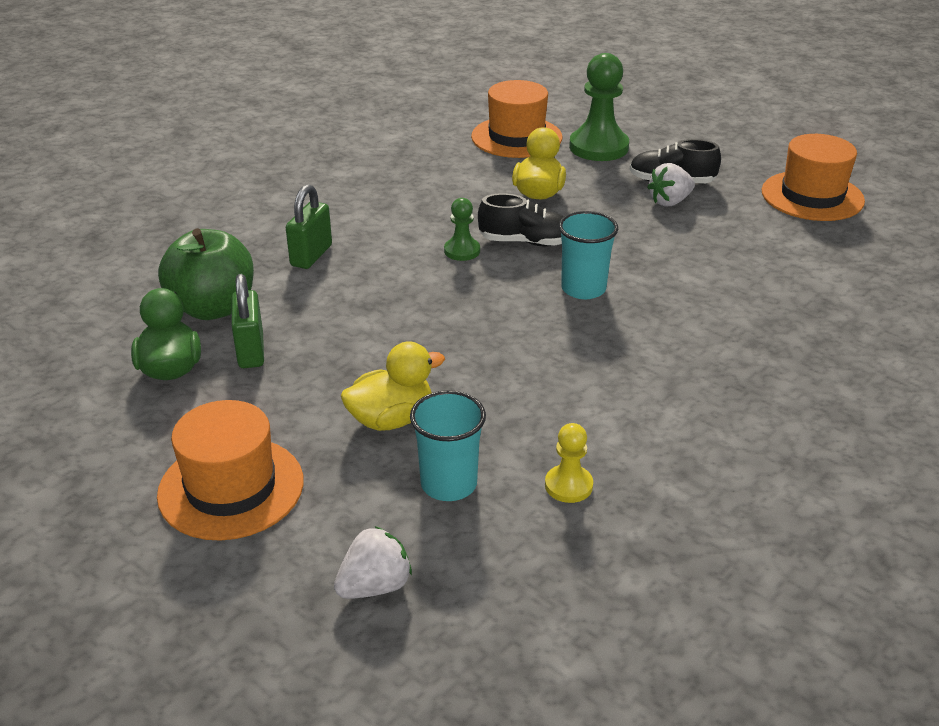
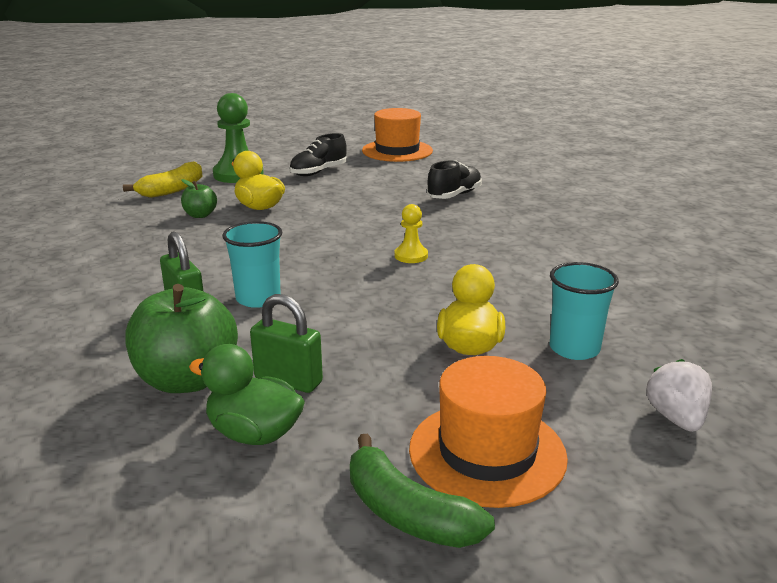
camera: 55 degrees left, 10 degrees down
(129, 476) = (407, 513): none -> green banana
(462, 251) = (286, 252): green pawn -> none
(482, 176) = (200, 215): none -> green apple
(516, 137) = (172, 190): orange hat -> yellow banana
(526, 242) = (312, 230): black shoe -> black shoe (454, 195)
(568, 485) = (614, 308): yellow pawn -> yellow pawn (411, 256)
(583, 289) = (398, 232): turquoise cup -> turquoise cup (258, 298)
(670, 202) = (340, 180): white strawberry -> none

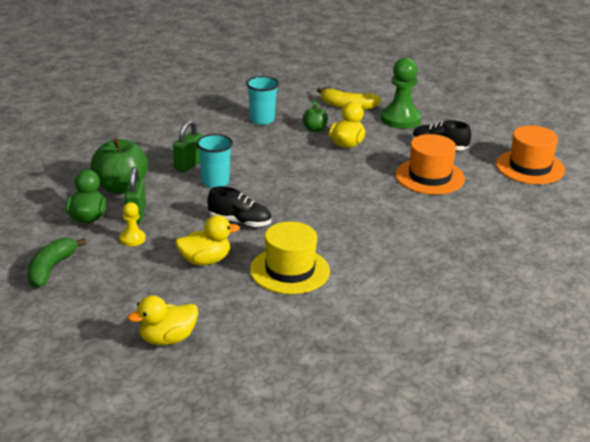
camera: 65 degrees right, 5 degrees up
(411, 256) = (314, 218): yellow pawn -> yellow pawn (132, 239)
(454, 195) = (447, 213): black shoe -> black shoe (240, 222)
(487, 452) = (104, 282): orange hat -> orange hat (430, 177)
(526, 293) = (290, 270): none -> yellow hat
(574, 348) = (225, 297): turquoise cup -> turquoise cup (262, 119)
(676, 418) = (167, 339): white strawberry -> yellow duck

